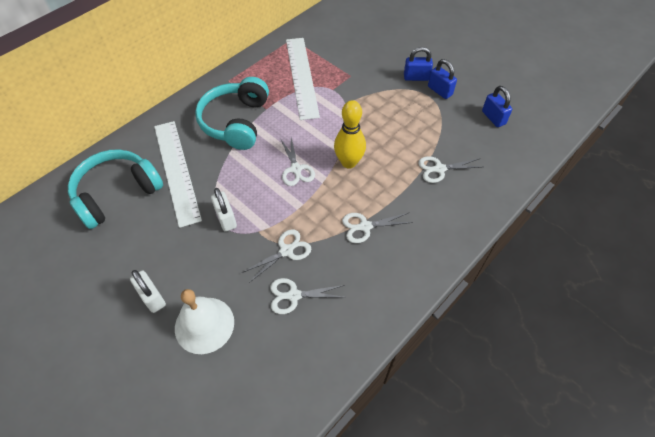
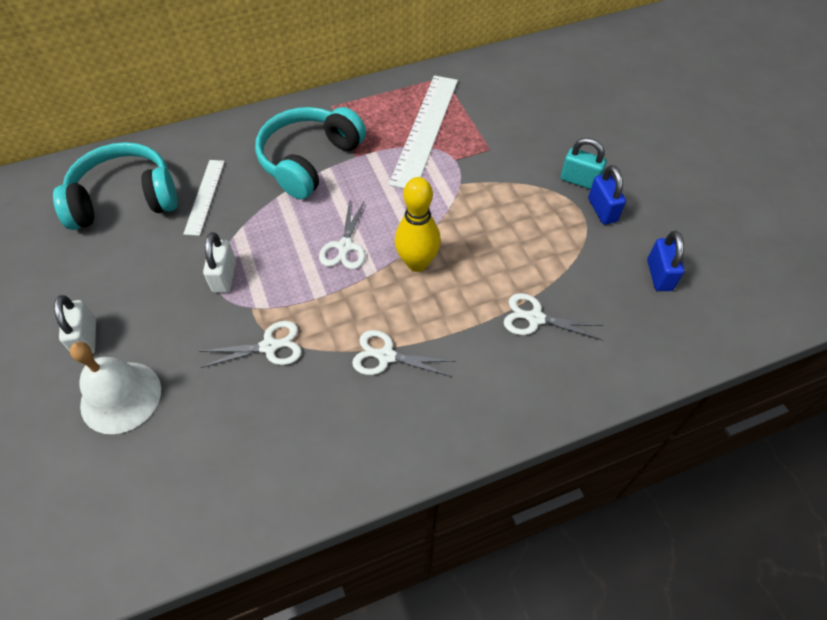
camera: 25 degrees right, 0 degrees up
(176, 171) = (204, 196): white ruler -> white ruler, size x0.56
(294, 295) = (243, 407): white scissors -> none
(416, 77) = (579, 180): blue padlock -> turquoise padlock

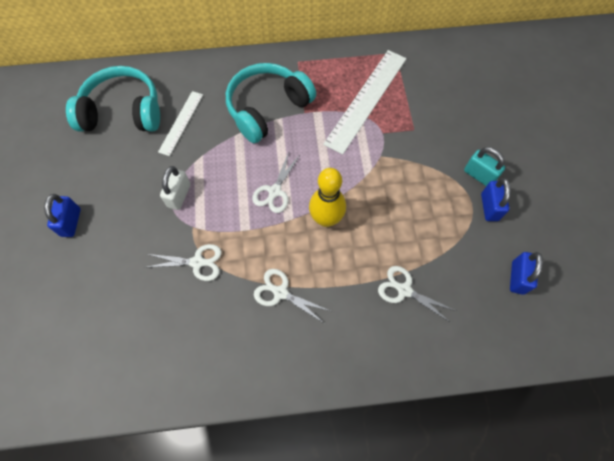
camera: 15 degrees right, 10 degrees up
(86, 338) = (71, 222): white padlock -> blue padlock
(121, 397) = (84, 276): white bell -> none

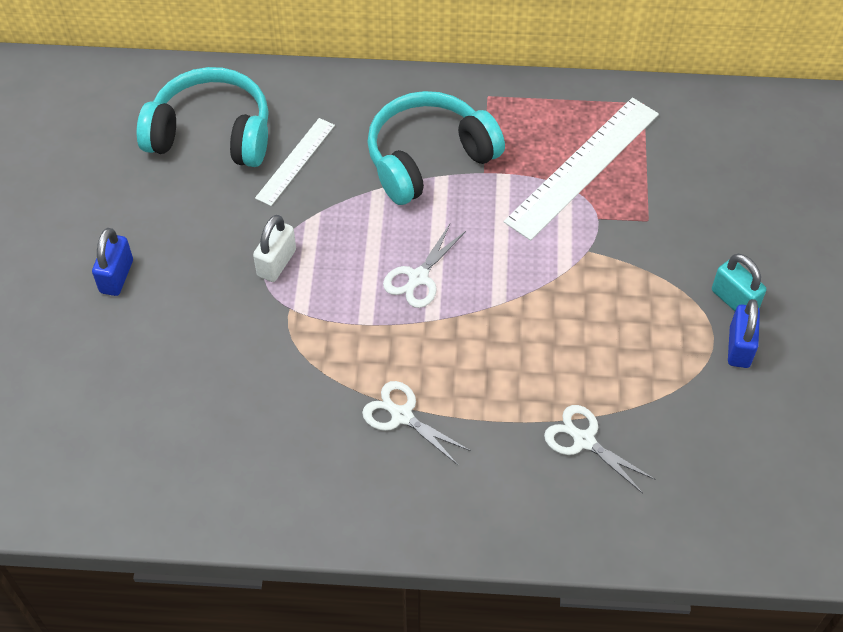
camera: 10 degrees right, 10 degrees down
(197, 262) = (289, 357): white scissors -> none
(326, 219) = (487, 327): yellow bowling pin -> none
(517, 277) = (758, 450): blue padlock -> none

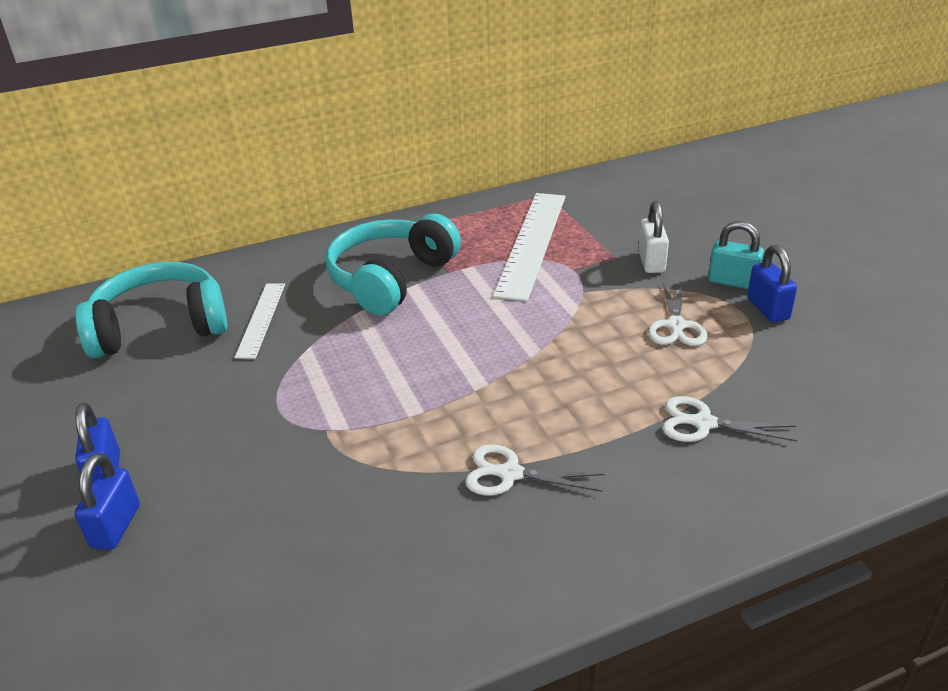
camera: 25 degrees left, 20 degrees down
(107, 329) = (116, 526): none -> blue padlock
(276, 263) = (288, 399): white padlock -> white padlock (651, 262)
(418, 277) = (443, 361): white scissors -> white scissors (676, 326)

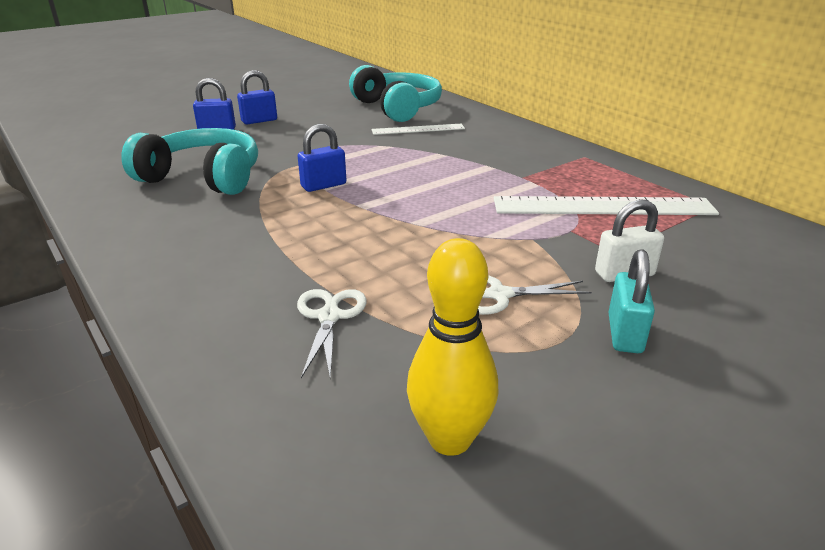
camera: 75 degrees right, 5 degrees down
(391, 279) = (495, 158): turquoise headphones -> turquoise headphones (203, 178)
(510, 474) = (255, 228): white scissors -> none
(768, 309) = (577, 363): blue padlock -> blue padlock (323, 185)
(852, 376) = (450, 439): none -> yellow bowling pin

